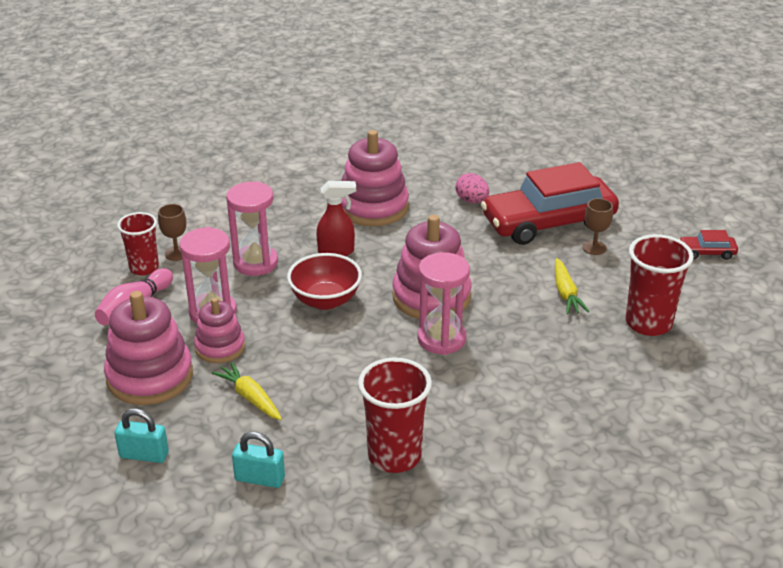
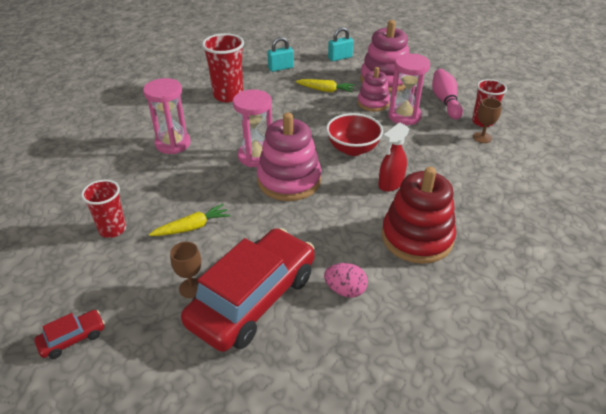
camera: 145 degrees right, 5 degrees up
(255, 263) = (428, 153): pink hourglass -> pink hourglass (173, 144)
(373, 207) = (417, 237): pink stacking toy -> red stacking toy
(565, 293) = (192, 227): yellow carrot -> yellow carrot turned 105 degrees clockwise
(648, 323) = (112, 229): red cup -> red cup, size x0.67

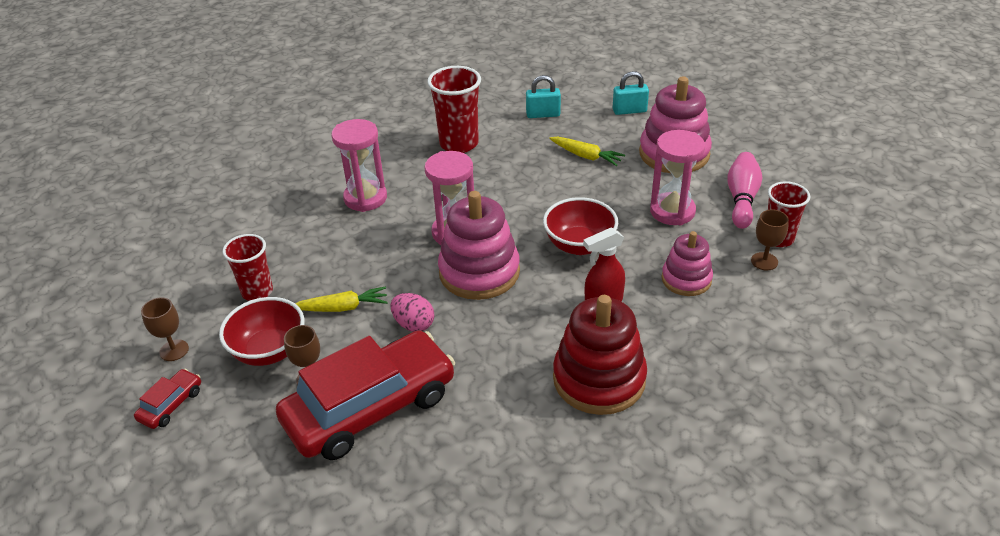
camera: 20 degrees right, 0 degrees up
(56, 292) = (174, 350): none -> brown goblet
(72, 338) = (171, 405): red car -> red car turned 45 degrees counterclockwise
(144, 274) = (269, 351): none -> red bowl
(345, 290) = (478, 423): pink egg -> pink egg (414, 324)
(373, 103) = (640, 185): pink stacking toy -> pink stacking toy (686, 279)

